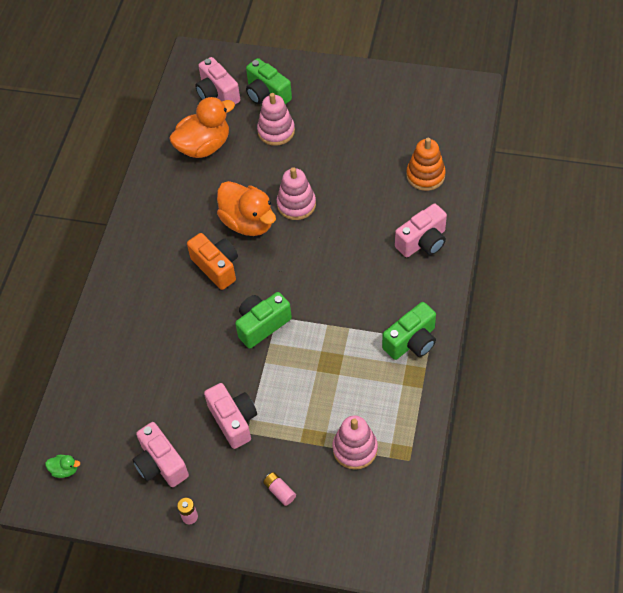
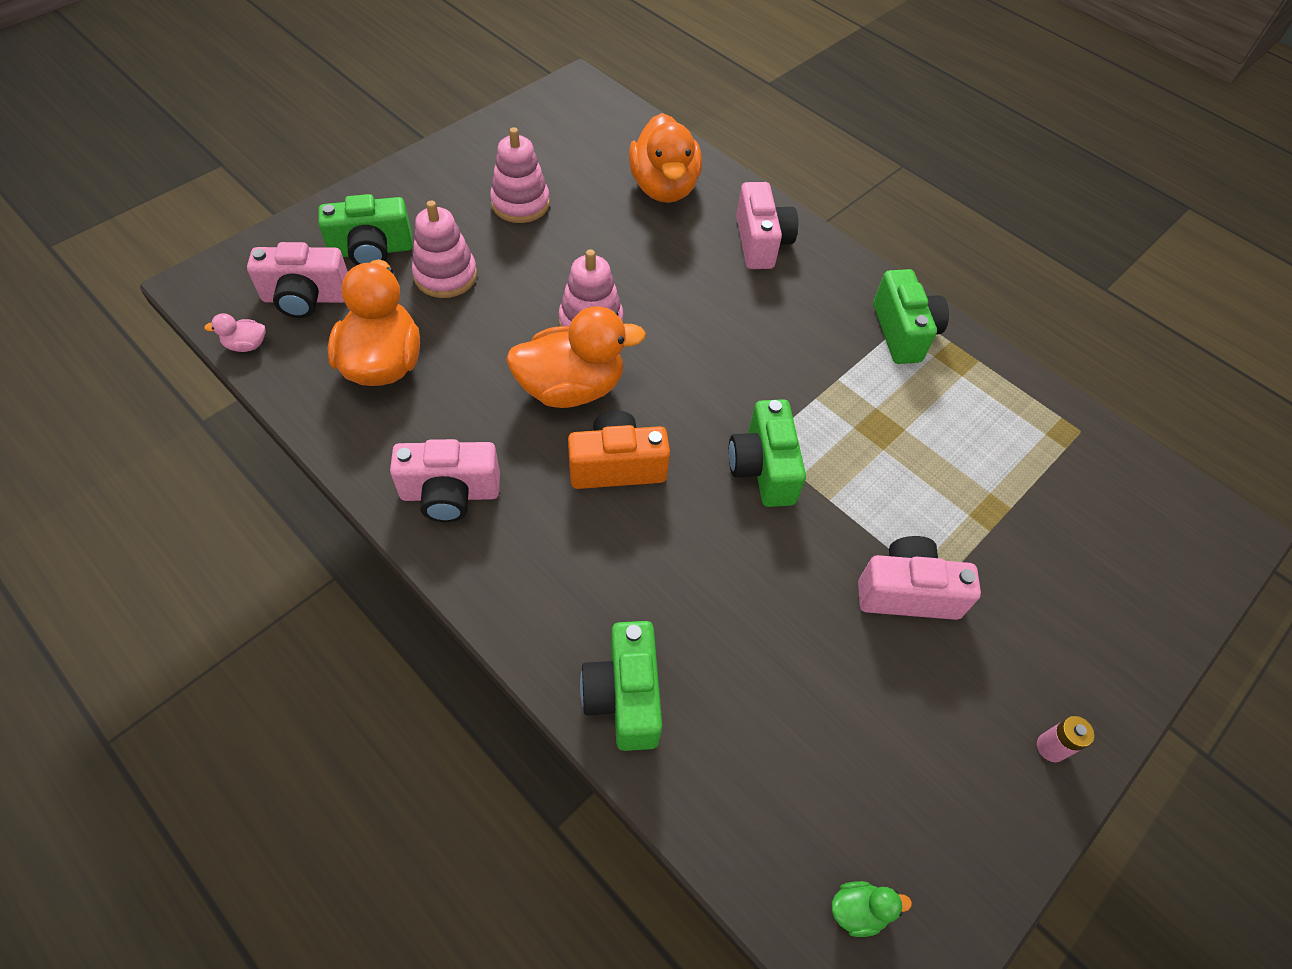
camera: 65 degrees left, 0 degrees up
(65, 470) = (858, 910): green duck -> green duck turned 45 degrees clockwise
(103, 338) = (624, 696): none -> green camera
(161, 464) = (930, 738): pink camera -> pink camera (450, 493)
(174, 95) = (246, 345): none -> pink duck
(279, 491) = (1061, 600): pink battery -> none
(355, 449) = (1034, 476): pink stacking toy -> pink stacking toy (520, 203)
(425, 175) = (664, 188): orange stacking toy -> orange duck

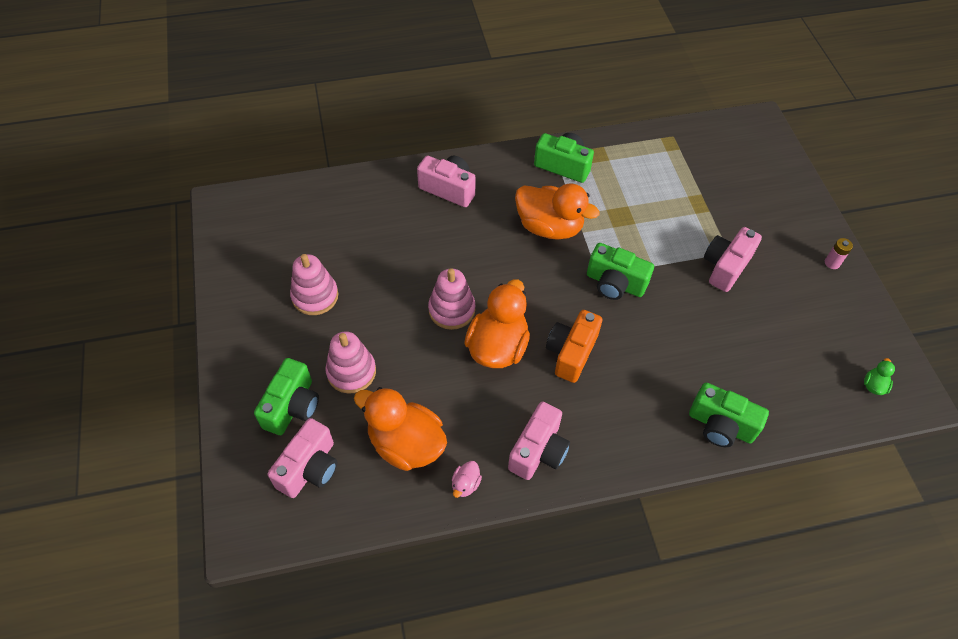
camera: 55 degrees left, 0 degrees up
(246, 345) = (329, 525): pink duck -> pink duck (465, 484)
(664, 188) = (363, 210): orange duck -> orange duck (549, 227)

